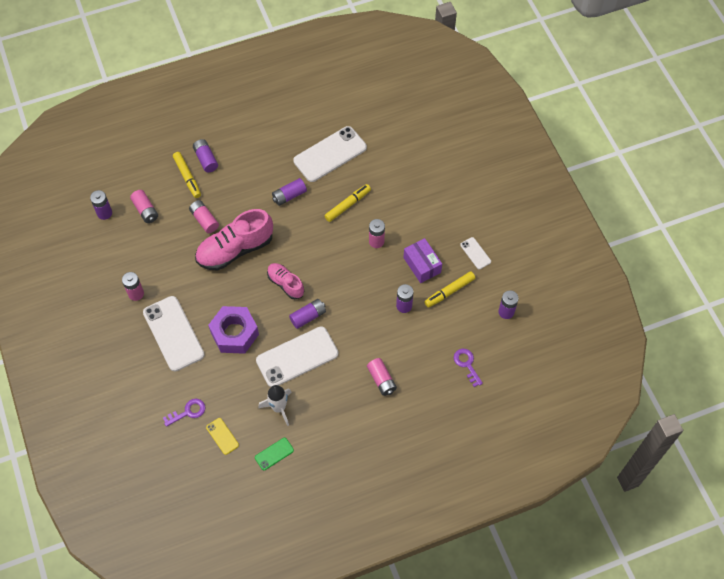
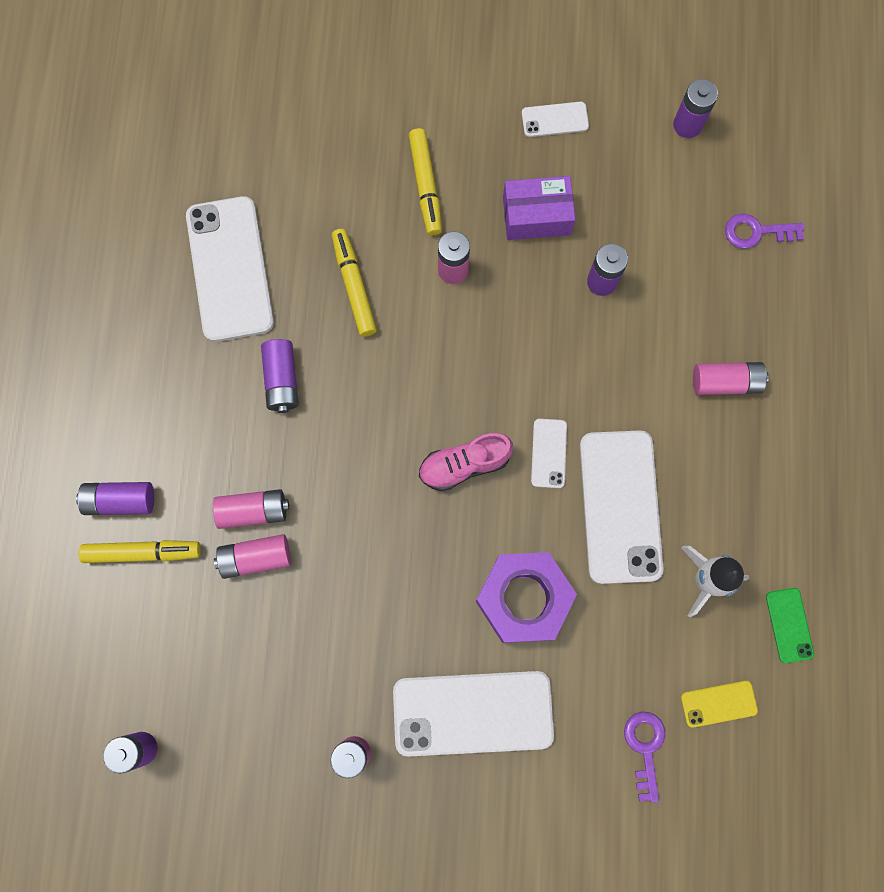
camera: 65 degrees left, 15 degrees up
(145, 210) = (176, 663): pink battery -> pink battery (253, 511)
(235, 249) = (348, 526): pink shoe -> none
(308, 316) = (548, 453): purple battery -> white phone
(449, 291) = (608, 195): yellow marker -> yellow marker (425, 186)

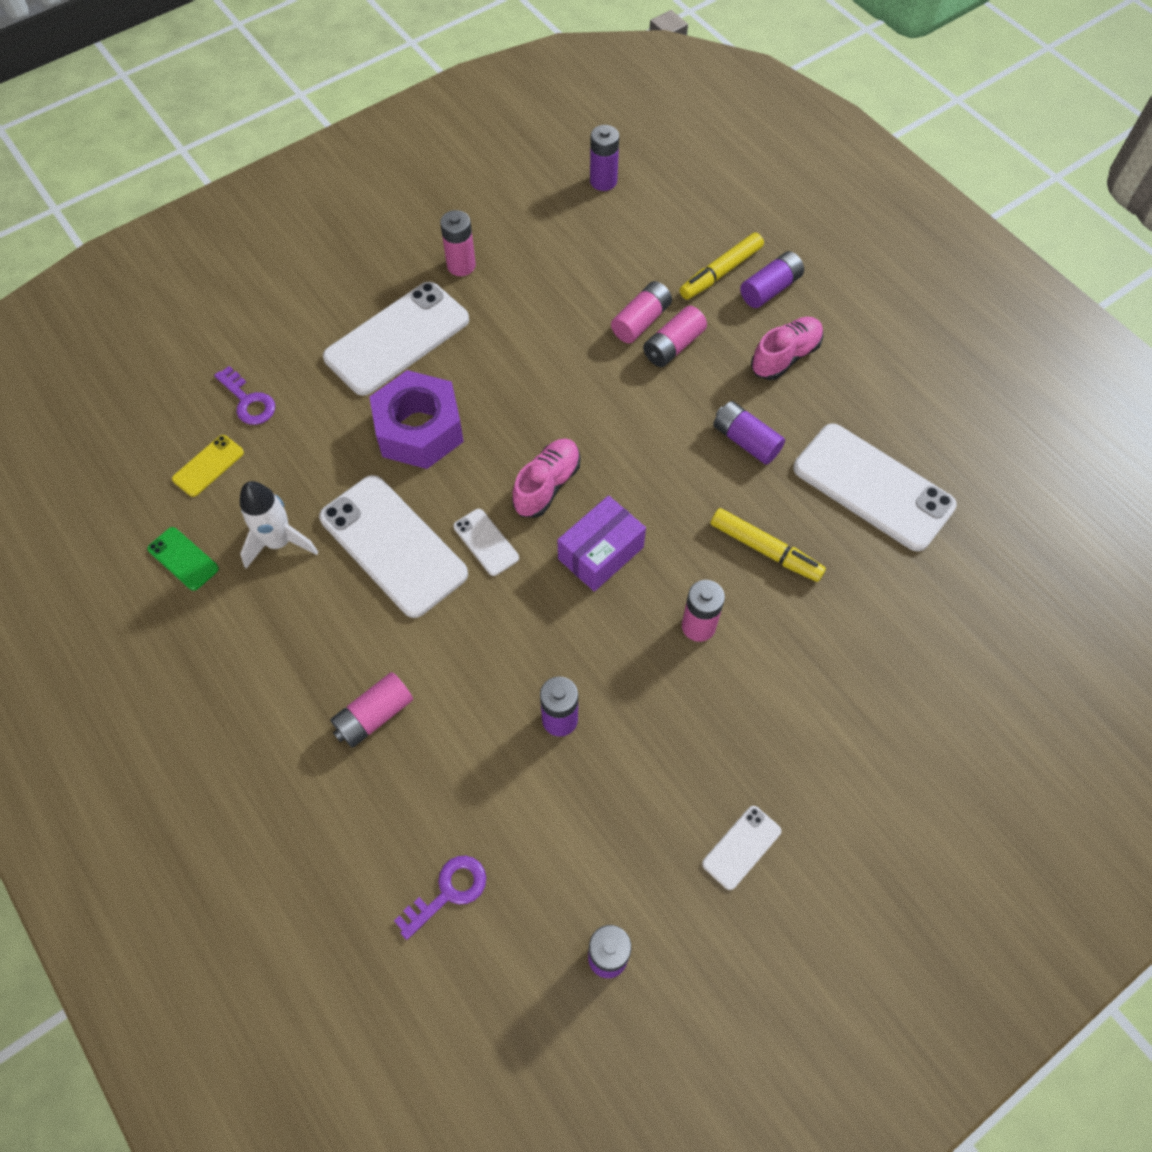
camera: 140 degrees right, 15 degrees down
(176, 426) = (785, 357): none -> pink shoe
(425, 186) = (794, 681): yellow marker -> none
(536, 216) = (671, 733): purple box -> purple box (600, 553)

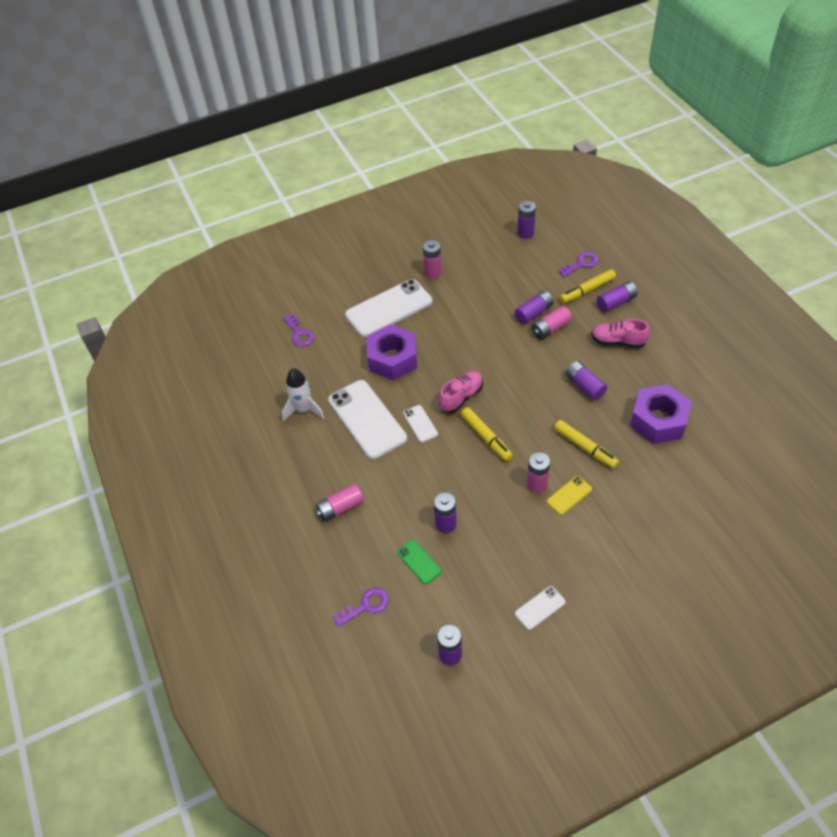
camera: 15 degrees right, 10 degrees down
(183, 559) = (250, 412): green phone -> green phone (419, 562)
(208, 466) = (271, 365): yellow phone -> yellow phone (569, 495)
(600, 553) = (486, 437): purple box -> yellow marker
(641, 321) = (533, 313): pink battery -> purple battery
(703, 227) = (581, 264): none -> purple key
(785, 357) = (618, 341): pink shoe -> pink shoe turned 135 degrees counterclockwise
(873, 487) = (658, 420): white phone -> purple nut

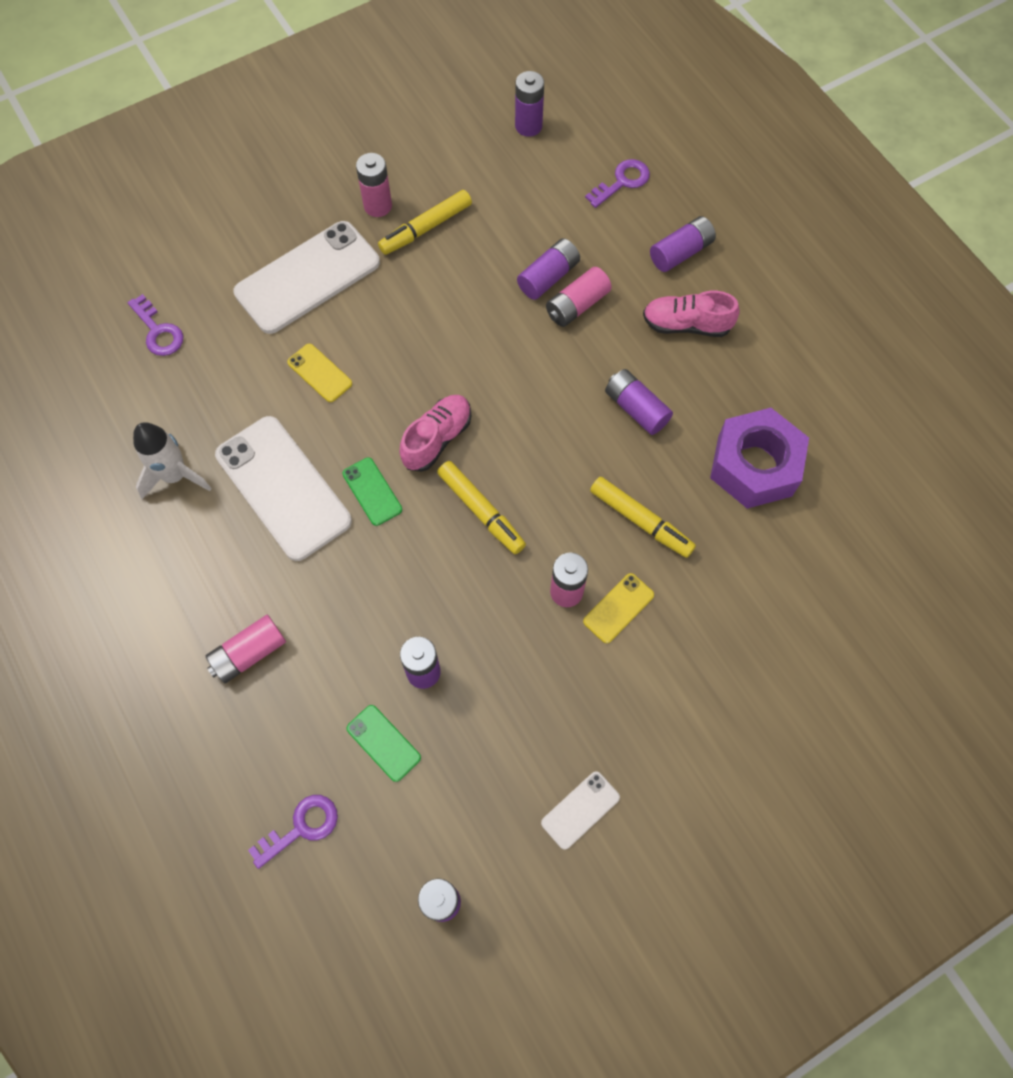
camera: 10 degrees left, 15 degrees up
(393, 359) = (320, 373): purple nut -> yellow phone
(420, 423) = (372, 491): white phone -> green phone
(587, 290) = (633, 231): yellow marker -> yellow marker (425, 228)

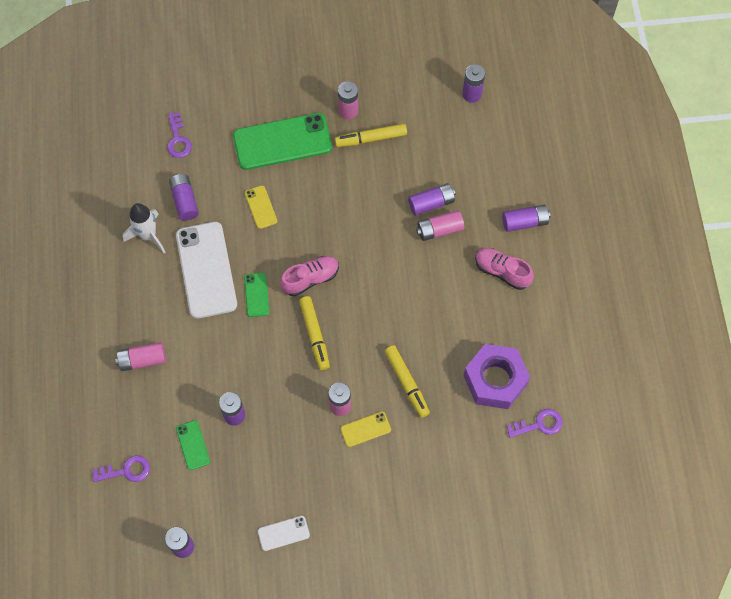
camera: 25 degrees right, 0 degrees up
(308, 278) = (282, 142): white phone -> green phone
(622, 182) = (512, 158): purple key -> purple key (539, 424)
(636, 408) = (441, 312): purple battery -> purple battery (185, 201)

